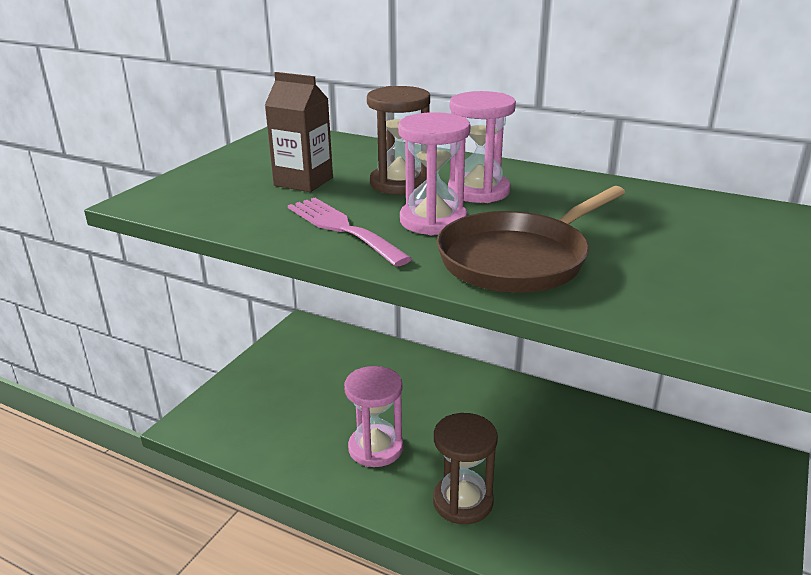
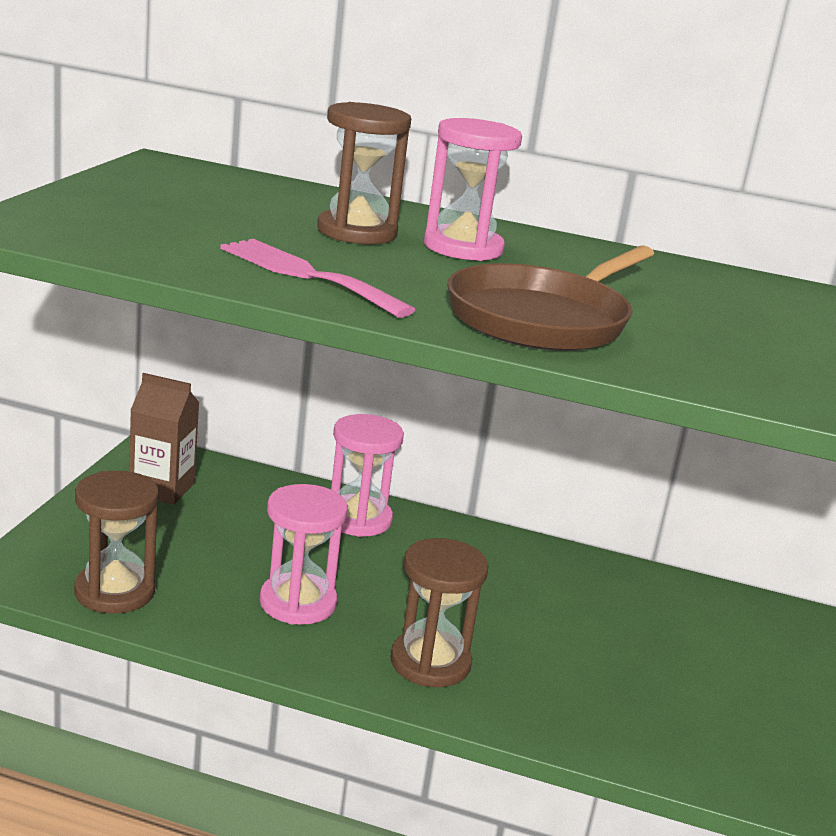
camera: 15 degrees left, 5 degrees down
(251, 439) = (114, 592): none -> brown hourglass
(303, 181) = (224, 221): brown carton -> brown carton (162, 488)
(433, 221) = (420, 275): pink hourglass -> pink hourglass (358, 519)

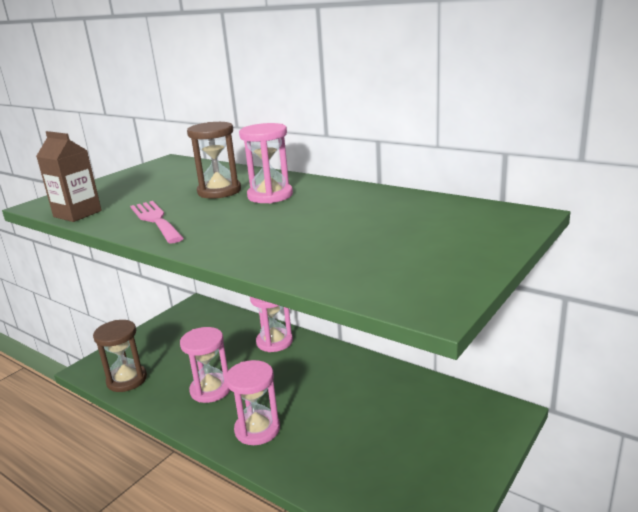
camera: 25 degrees right, 0 degrees up
(162, 488) = (187, 324): brown carton -> brown carton (77, 214)
(430, 662) = (257, 429): brown hourglass -> pink hourglass
(542, 319) = (258, 239): brown pan -> none

